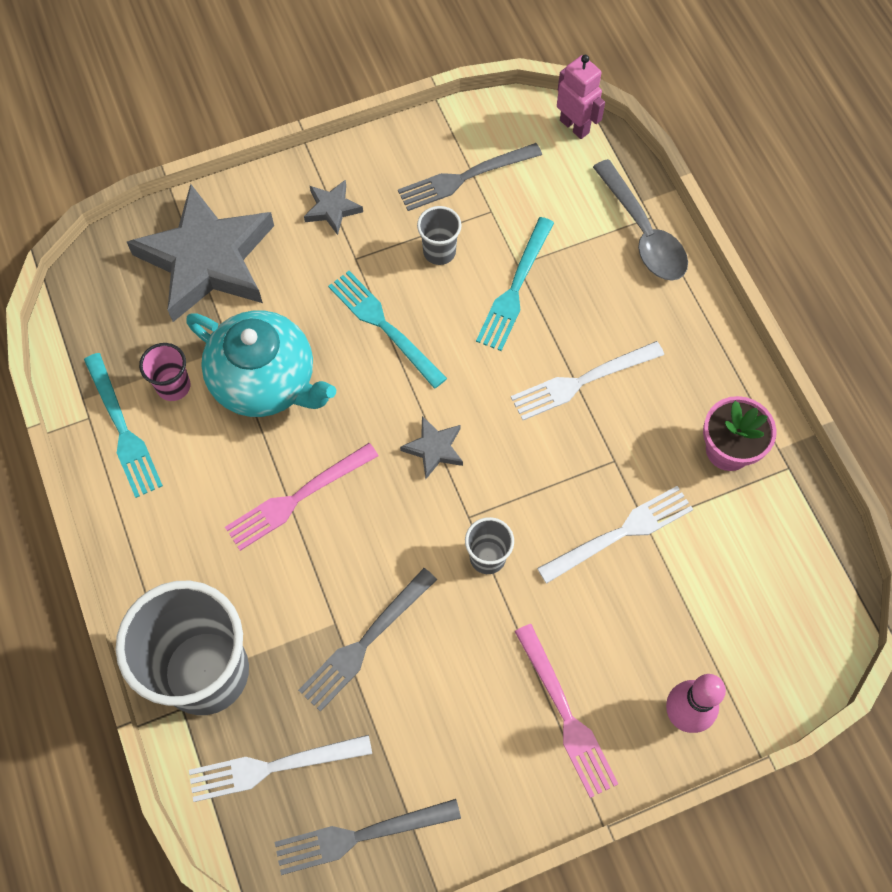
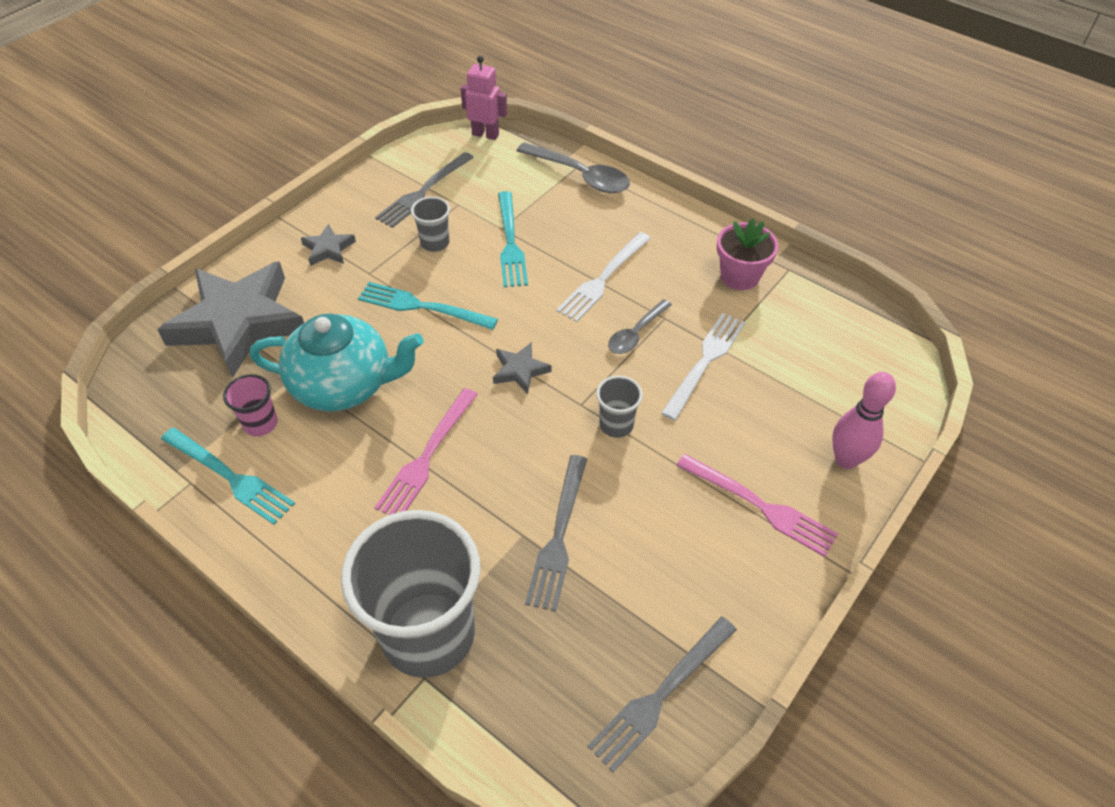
camera: 30 degrees left, 15 degrees down
(271, 767) = (542, 682): white fork -> none
(573, 464) = (636, 333): none -> grey spoon

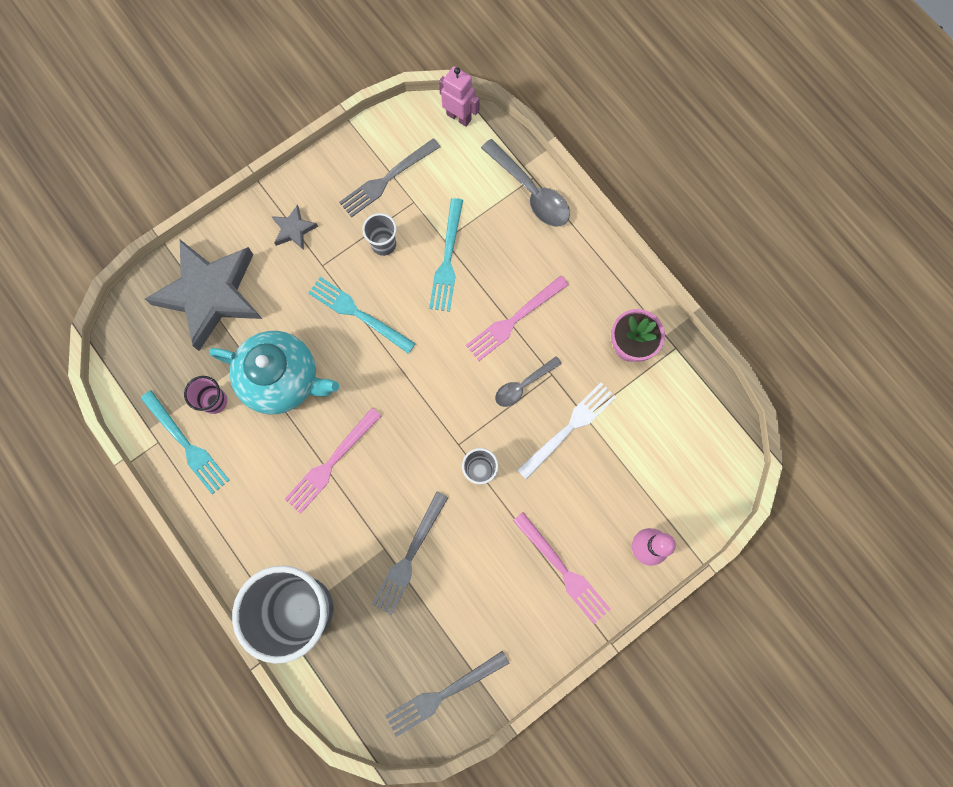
camera: 15 degrees right, 25 degrees up
(520, 370) = (420, 399): grey star -> none
(602, 280) = (513, 321): white fork -> pink fork

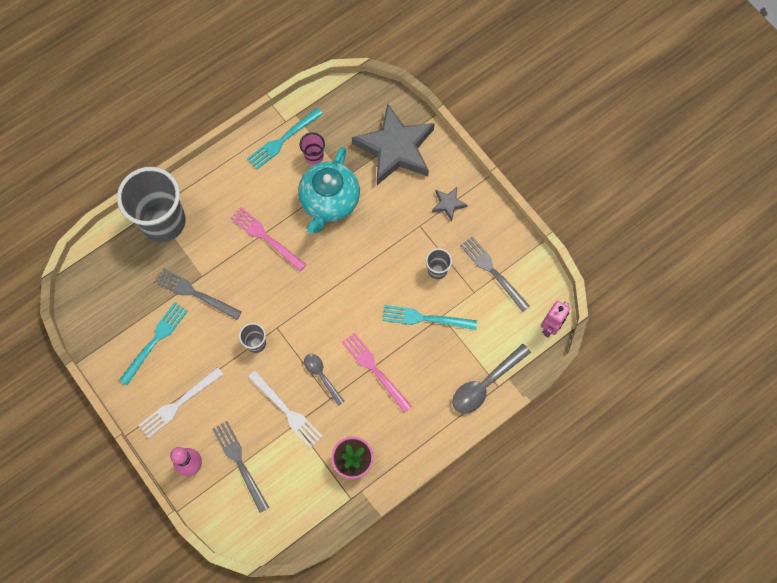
camera: 90 degrees right, 5 degrees down
(357, 313) = (380, 252): turquoise fork -> turquoise fork (156, 340)
(442, 695) = (98, 317): grey fork -> grey fork (239, 462)
(564, 571) = (178, 404): pink fork -> white fork

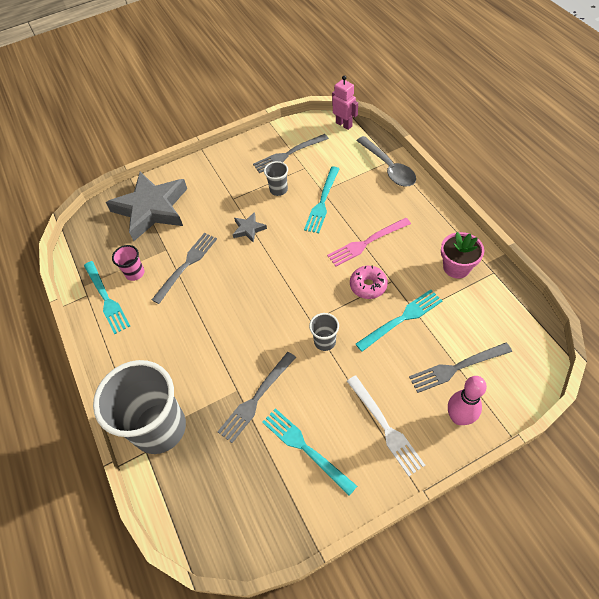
camera: 75 degrees left, 15 degrees down
(265, 237) = (208, 323): pink fork -> none
(287, 411) = (402, 318): white fork -> turquoise fork
(321, 376) = (368, 285): grey spoon -> pink donut
(329, 201) = (187, 264): turquoise teapot -> grey fork
(448, 204) = (218, 177): grey star -> grey star (248, 229)

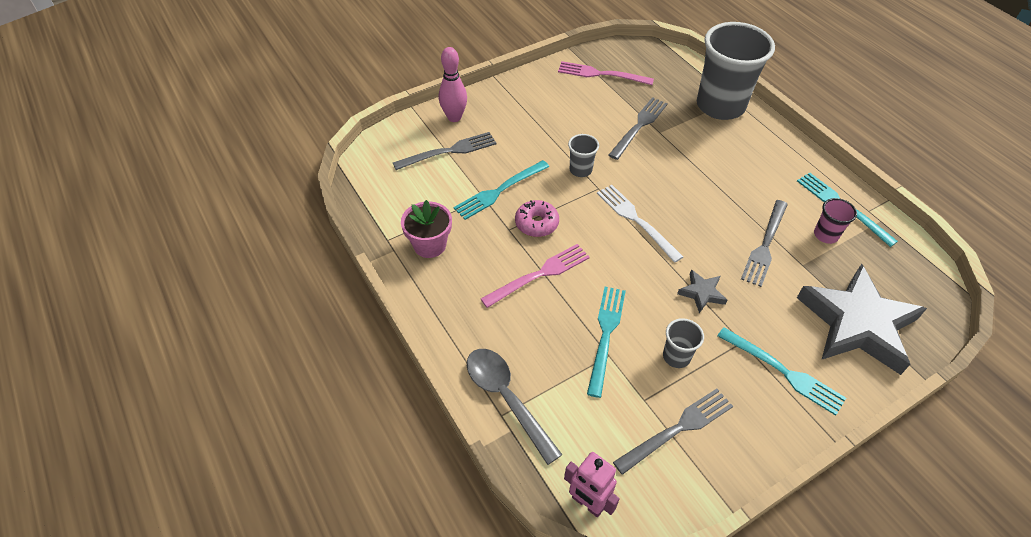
camera: 170 degrees right, 5 degrees down
(284, 490) = (600, 74): none -> pink fork
(304, 447) = (588, 97): turquoise fork -> turquoise fork (785, 372)
(386, 427) = (519, 110): white fork -> white fork (635, 220)

